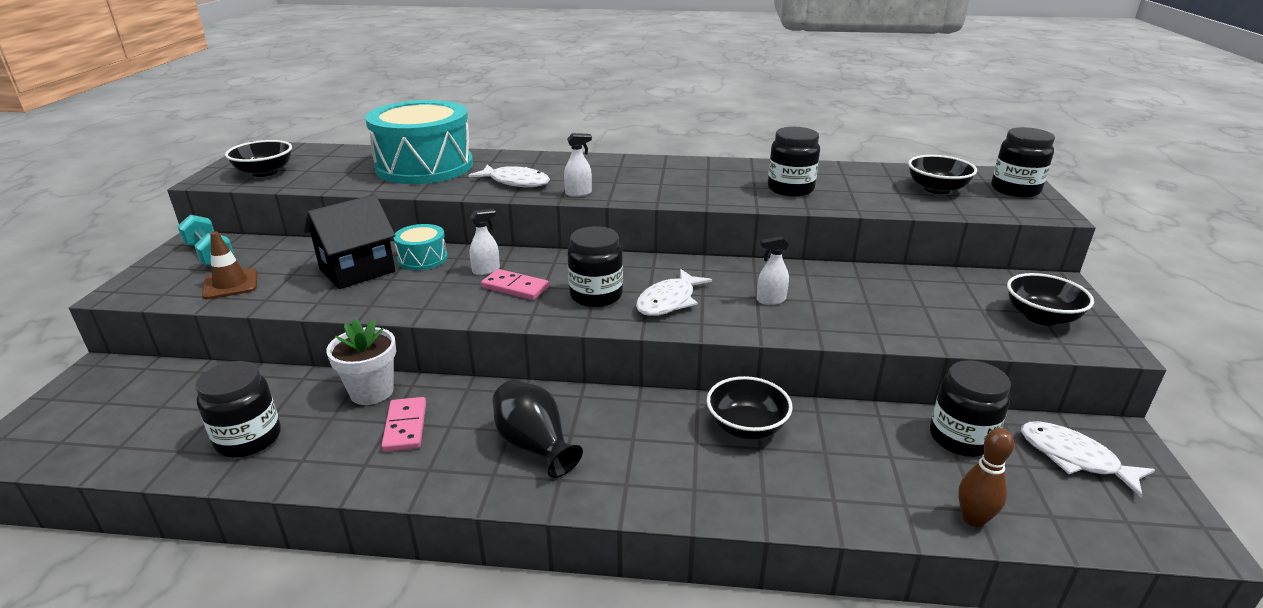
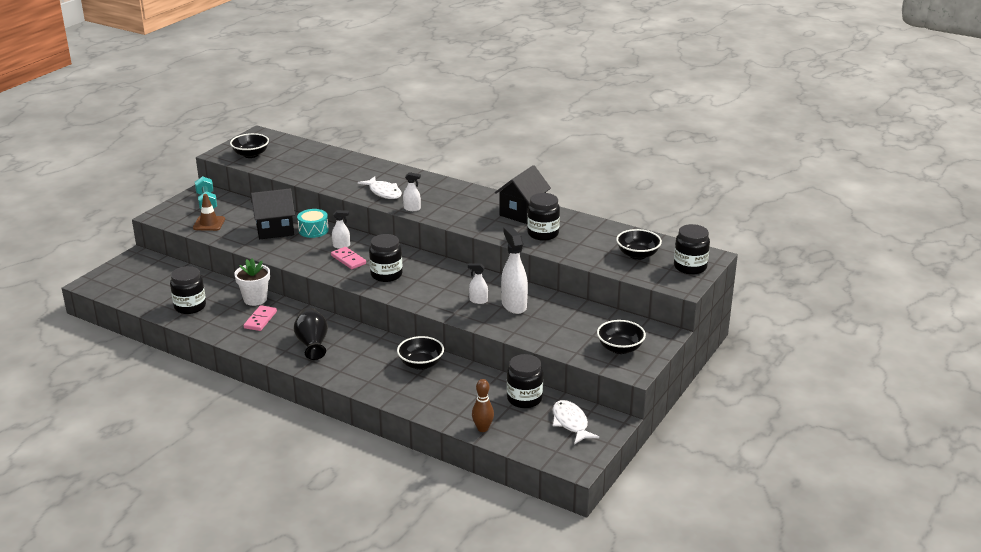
camera: 25 degrees right, 0 degrees up
(424, 166) = (341, 168): turquoise drum -> none
(669, 301) = (422, 287): white fish -> none
(731, 172) = (522, 213): none -> black house
(826, 294) = (514, 305): none -> white spray bottle

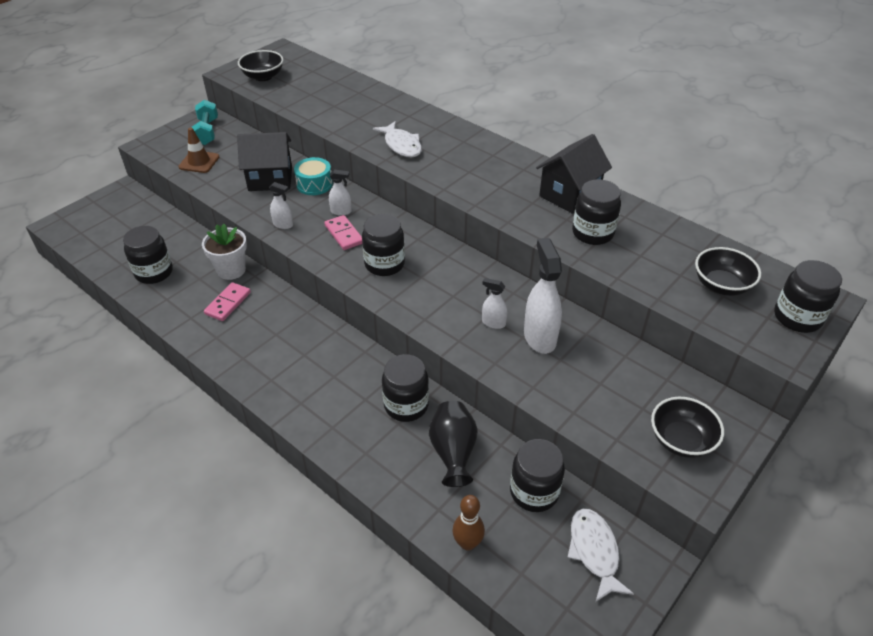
camera: 10 degrees right, 15 degrees up
(312, 344) = (279, 351): black vase -> black vase (453, 452)
(412, 209) = (430, 174): white spray bottle -> white spray bottle (283, 225)
(421, 364) = (406, 405): black bowl -> black jar

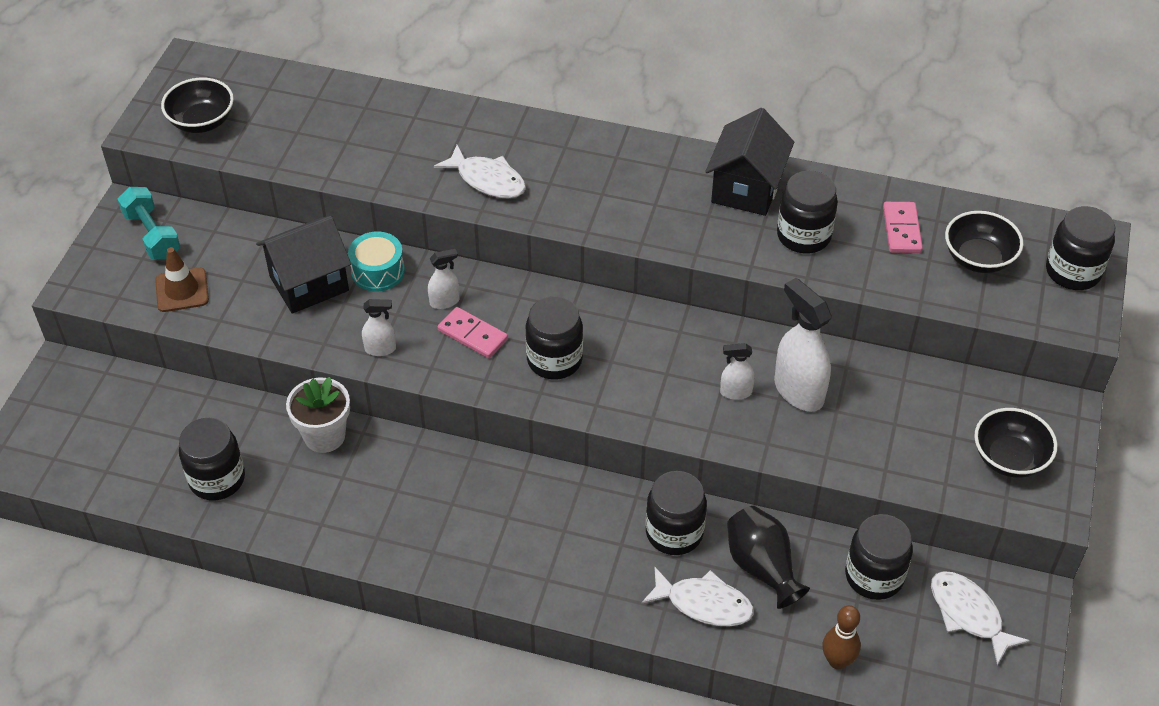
camera: 25 degrees left, 5 degrees up
(228, 303) = (357, 485): pink domino -> pink domino (902, 230)
(395, 461) = (704, 603): none -> white fish

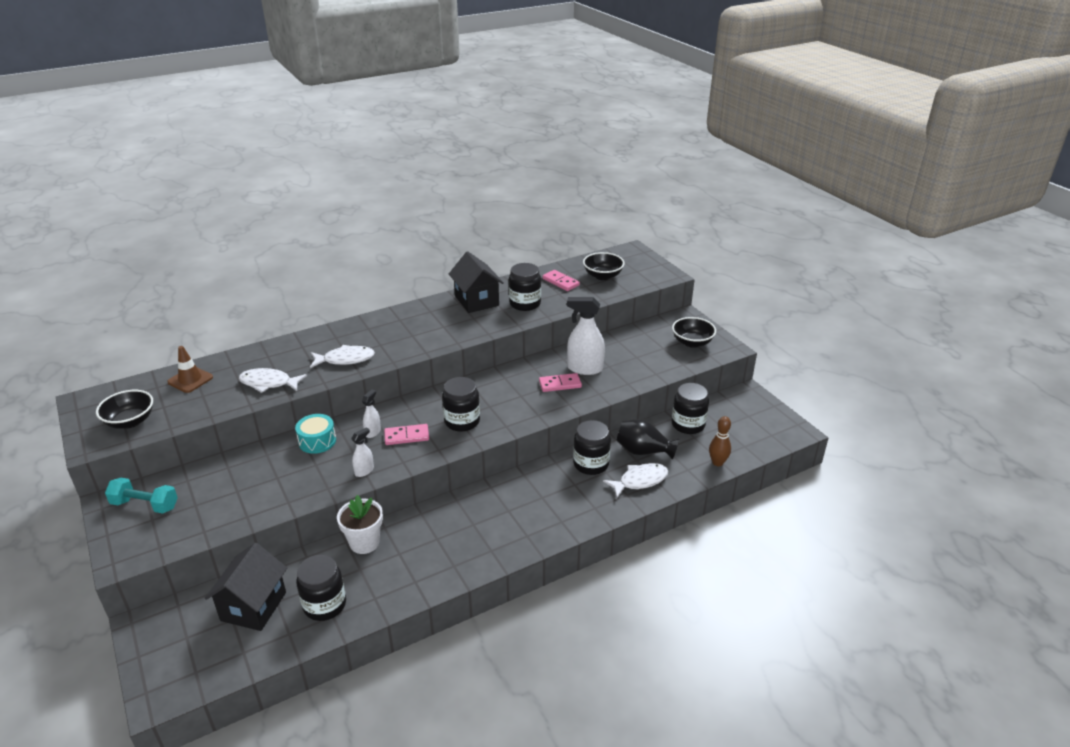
camera: 45 degrees left, 15 degrees down
(182, 290) = (202, 518): brown traffic cone -> brown traffic cone (190, 380)
(309, 284) = (283, 469): black house -> black house (253, 606)
(735, 392) = (560, 384): white spray bottle -> pink domino
(968, 614) = (737, 413): white fish -> white fish (269, 383)
(1072, 272) = (641, 263): black jar -> none

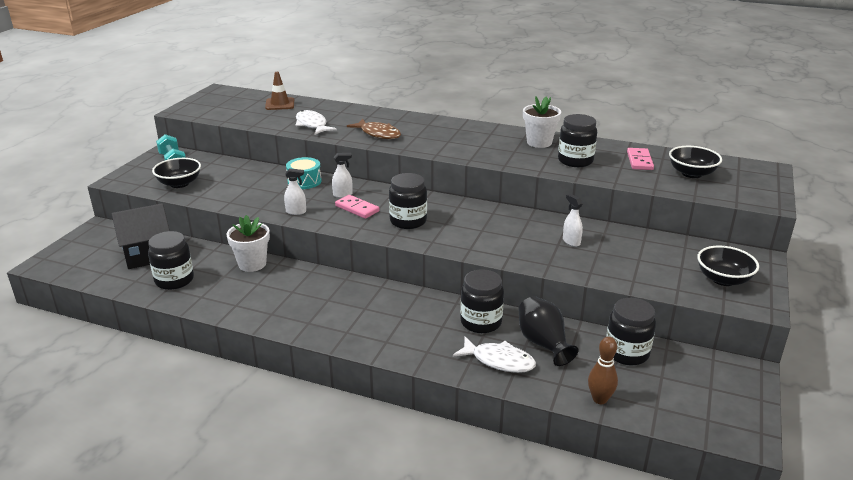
camera: 50 degrees right, 5 degrees down
(130, 421) = (216, 109): black bowl -> black bowl (179, 183)
(345, 359) = (378, 134): white fish -> brown fish
(476, 301) = (539, 142): black house -> white flower pot
(560, 384) = (528, 240): pink domino -> none
(584, 368) = (571, 241): white spray bottle -> white spray bottle, size x0.52

